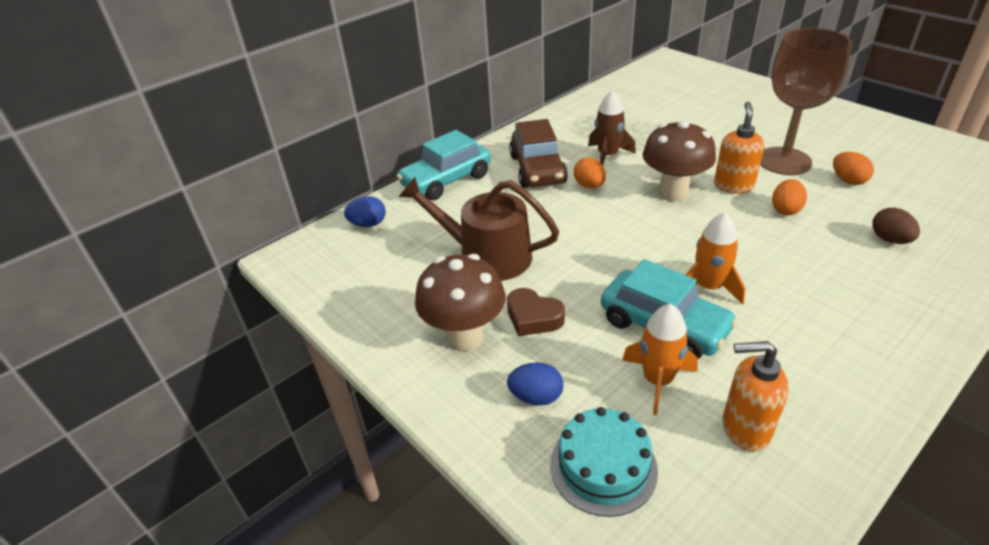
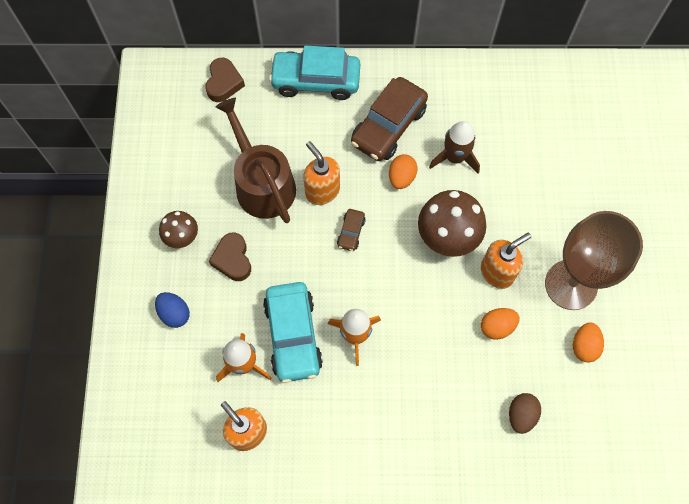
camera: 40 degrees right, 30 degrees up
(368, 224) = (224, 83): blue egg -> brown heart
(465, 337) = (183, 238): brown mushroom -> brown mushroom, size x0.58
(543, 228) = (322, 191): none -> orange soap dispenser
(602, 234) = (351, 232): none -> brown car
(603, 466) = (159, 382): turquoise cake -> none

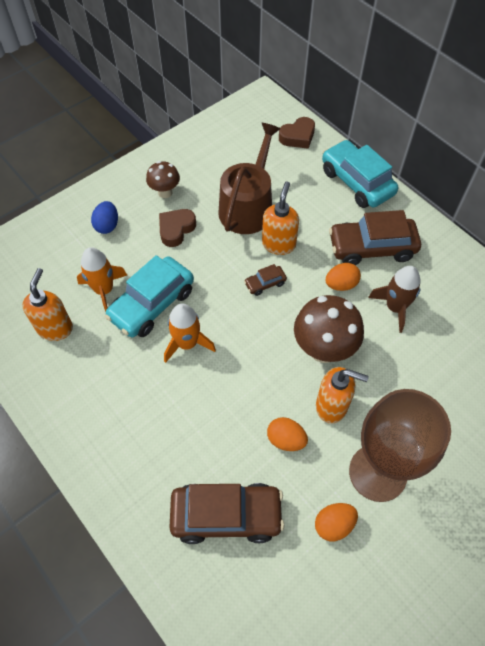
camera: 50 degrees right, 10 degrees down
(521, 415) = (226, 515): brown egg -> brown car

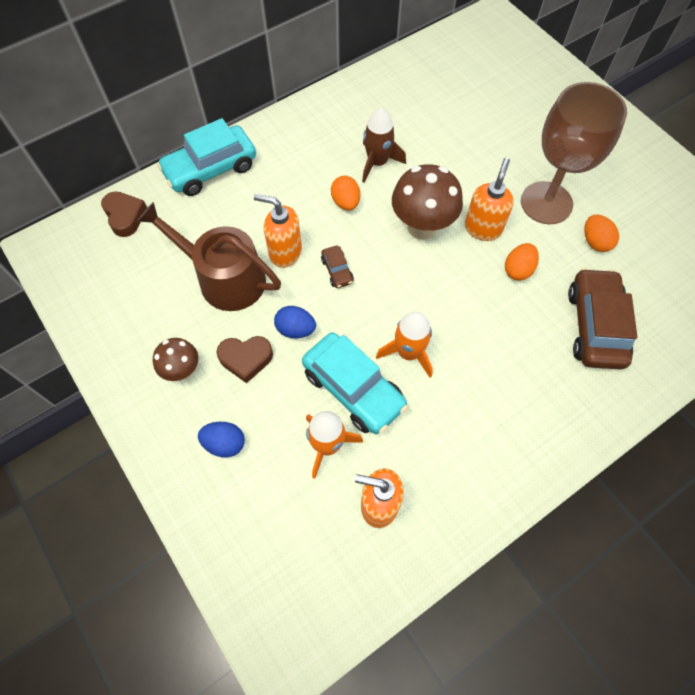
camera: 85 degrees left, 5 degrees up
(176, 229) = (246, 359): brown heart -> brown heart turned 45 degrees counterclockwise
(204, 259) = (296, 329): none -> blue egg
(372, 248) = (303, 170): brown car -> none

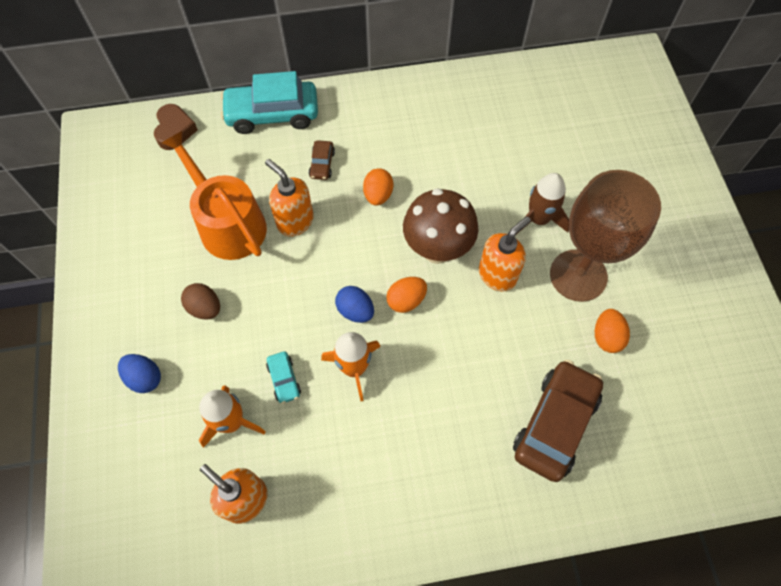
camera: 25 degrees right, 0 degrees up
(182, 370) = (146, 294): brown mushroom -> none
(224, 278) = (228, 223): brown watering can -> orange watering can
(246, 359) = (205, 308): brown heart -> brown egg
(296, 329) = (264, 299): blue egg -> blue egg (355, 311)
(337, 270) = (332, 259): brown car -> brown car (322, 164)
(353, 389) = (284, 379): turquoise car -> turquoise car, size x0.46
(377, 163) = (430, 167): brown rocket -> brown rocket (538, 219)
(518, 270) = (508, 332): orange egg -> orange egg (406, 300)

